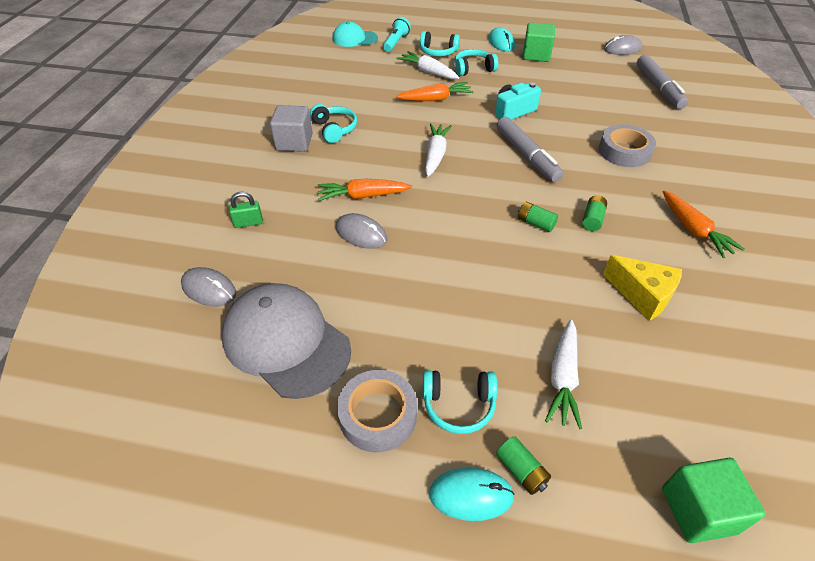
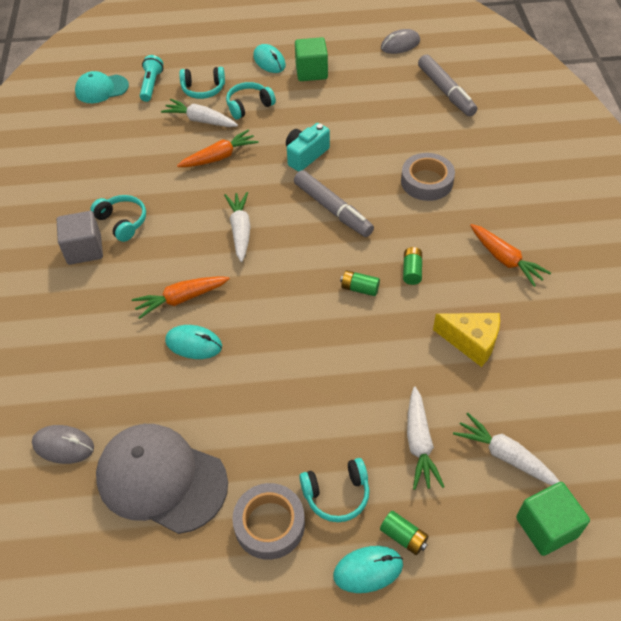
camera: 15 degrees left, 5 degrees up
(248, 223) = (73, 360): green padlock -> none
(361, 234) = (194, 344): grey mouse -> turquoise mouse
(660, 417) = (505, 456): none -> white carrot

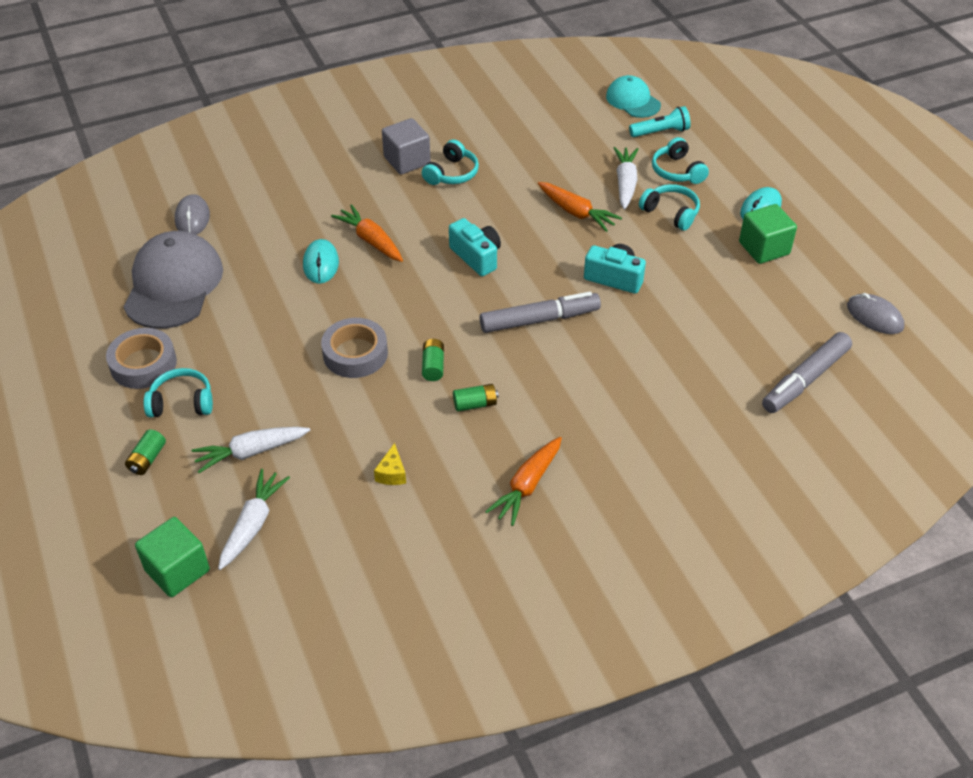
camera: 70 degrees right, 5 degrees down
(240, 230) = (476, 257): white carrot -> turquoise camera
(333, 209) = (539, 319): grey marker -> grey marker turned 135 degrees counterclockwise
(337, 494) = (182, 402): turquoise headphones -> turquoise headphones turned 120 degrees clockwise
(368, 570) = (110, 440): turquoise mouse -> none
(426, 182) = (624, 391): grey tape -> grey tape (355, 354)
(471, 342) = (392, 473): yellow cheese -> yellow cheese, size x0.55

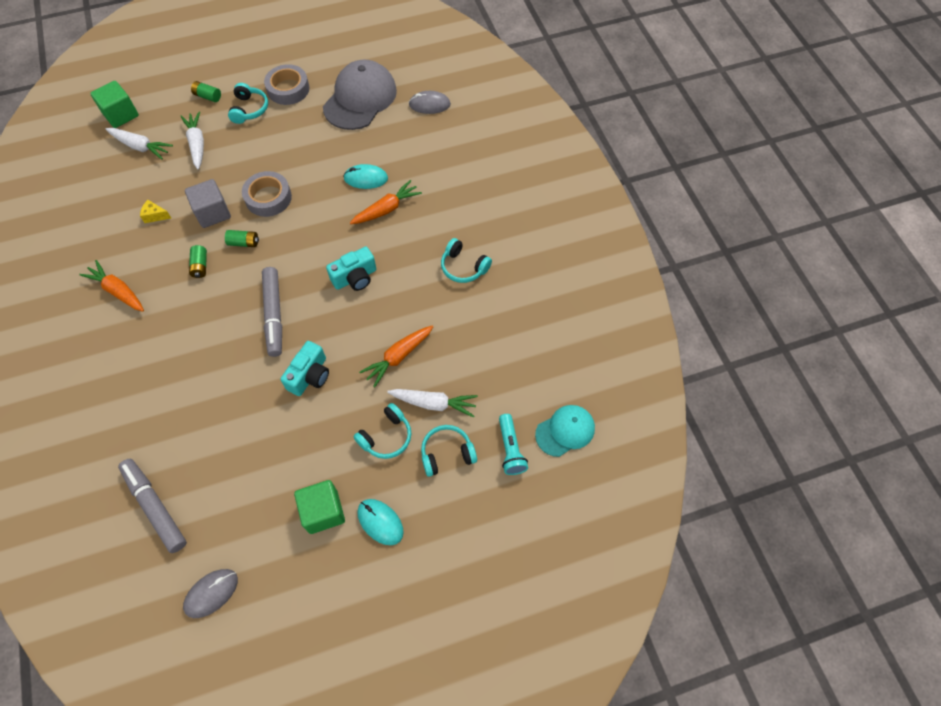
camera: 95 degrees right, 15 degrees up
(173, 285) = (360, 99): grey cap -> grey cap turned 75 degrees counterclockwise
(407, 161) = (484, 236): grey cube -> grey cube (213, 213)

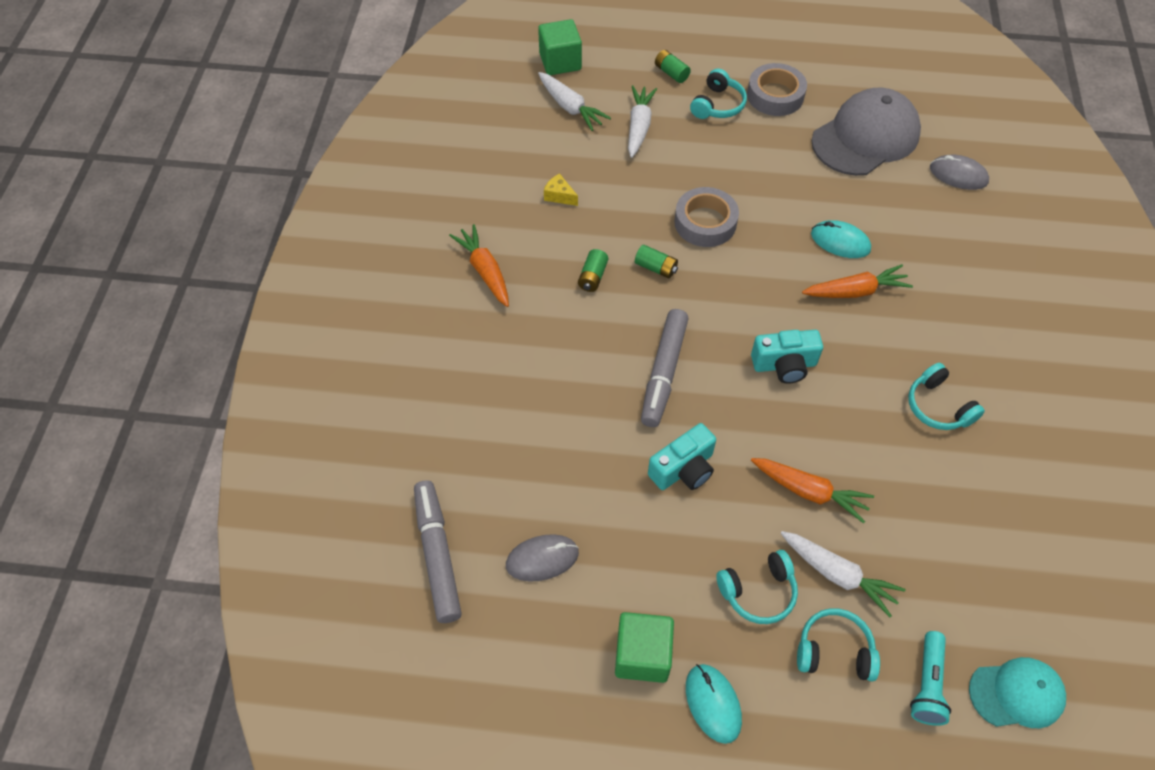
camera: 25 degrees right, 5 degrees down
(211, 593) = (467, 696): grey mouse -> grey mouse (542, 559)
(213, 213) = (630, 217): grey cube -> none
(398, 357) = (809, 492): orange carrot -> orange carrot turned 135 degrees counterclockwise

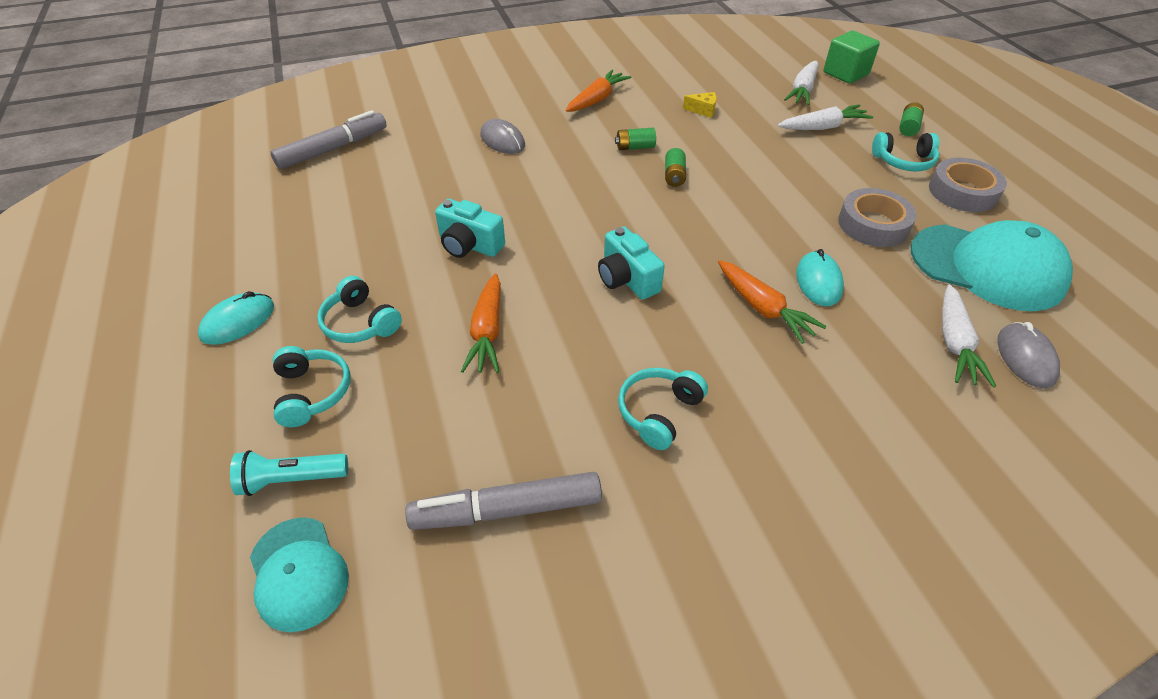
camera: 65 degrees right, 10 degrees down
(542, 559) = (347, 195): grey mouse -> grey mouse (502, 140)
(559, 196) = (703, 110): yellow cheese -> yellow cheese turned 90 degrees clockwise
(642, 655) = (276, 268): green cube -> none
(664, 373) = (564, 209): grey marker -> grey marker (507, 510)
(705, 222) = (752, 189): grey tape -> grey tape (873, 225)
(837, 575) = (400, 375): white carrot -> white carrot (954, 343)
(865, 137) = (987, 267): grey cap -> turquoise cap

